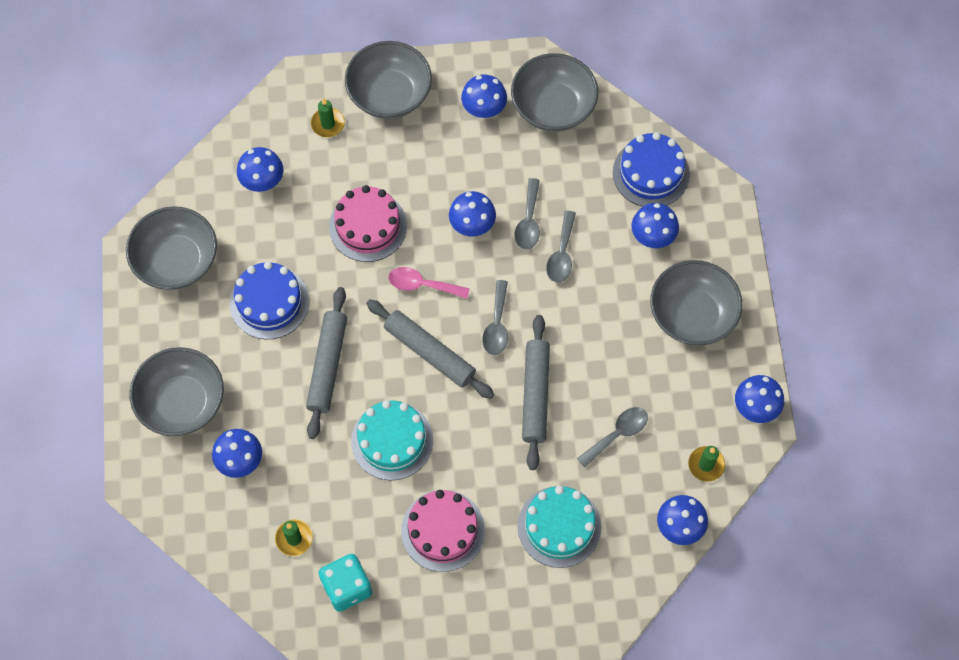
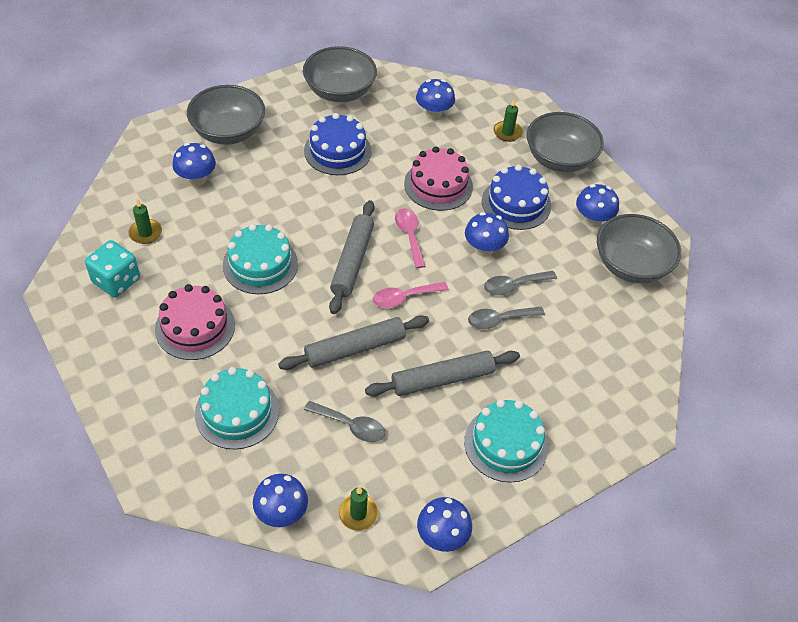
camera: 60 degrees right, 15 degrees down
(327, 366) = (304, 202): grey rolling pin -> grey rolling pin (442, 379)
(497, 325) = (404, 298): grey spoon -> pink spoon
(651, 173) = (623, 358): blue cake -> blue cake (516, 203)
(652, 237) = (562, 383): blue mushroom -> none
(692, 315) = (506, 444): grey bowl -> turquoise cake

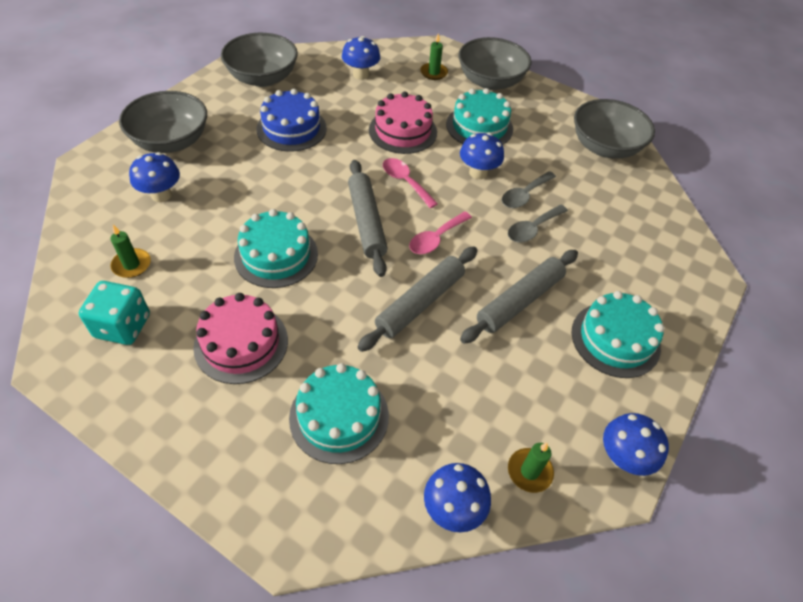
camera: 25 degrees left, 0 degrees up
(351, 426) = (464, 382): grey spoon -> none
(516, 203) = (479, 126): blue cake -> turquoise cake
(592, 220) = (550, 121): blue mushroom -> none

